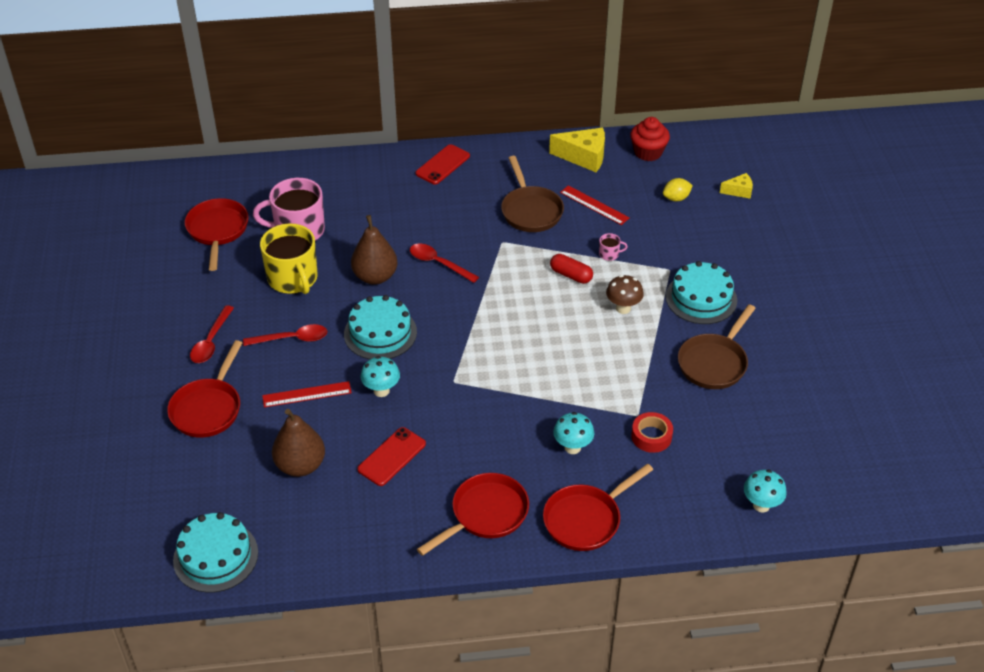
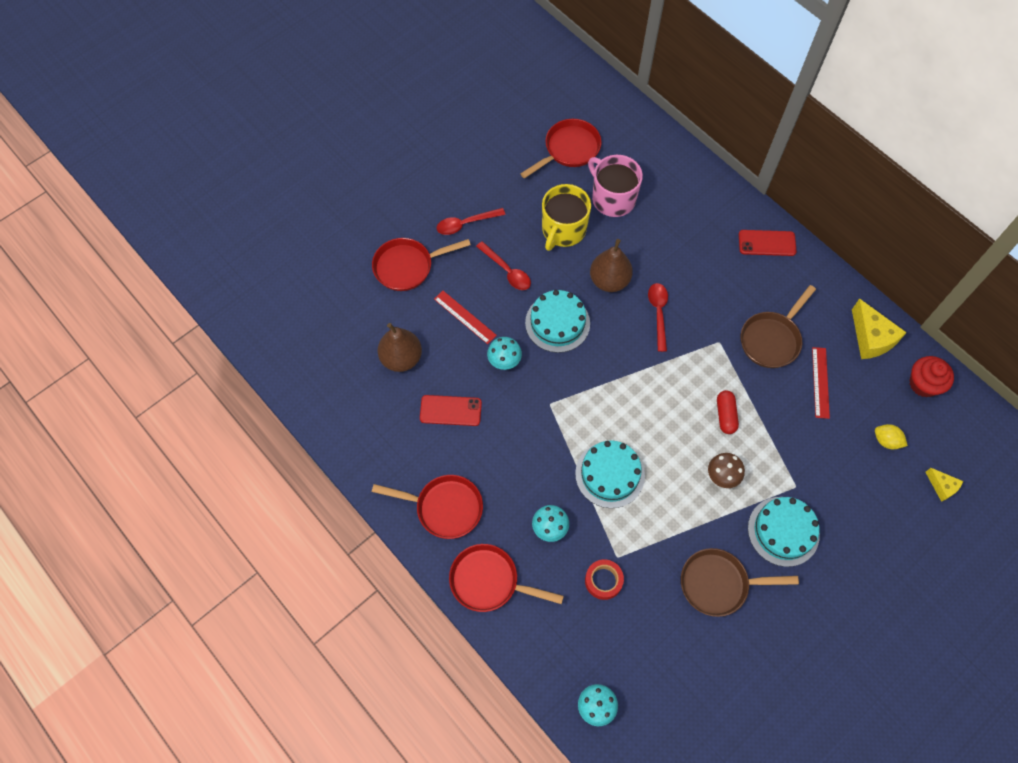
camera: 55 degrees right, 20 degrees up
(215, 556) = (294, 362): turquoise cake -> turquoise cake (610, 474)
(609, 254) = (773, 429): pink mug -> none

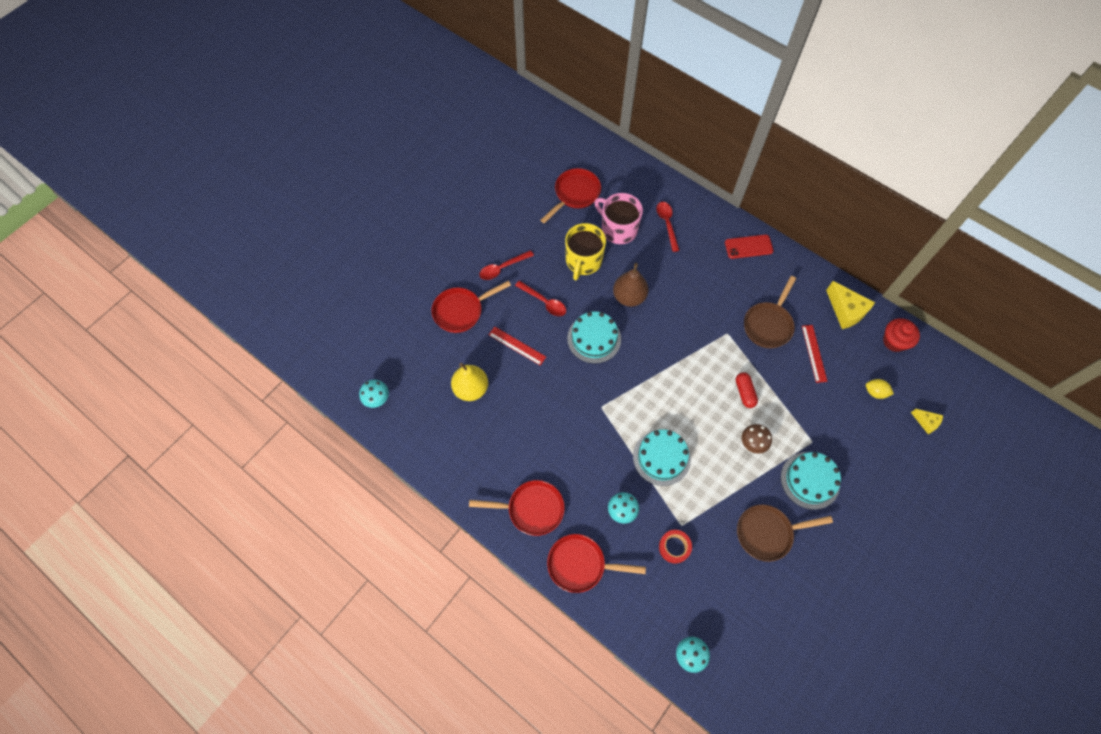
camera: 10 degrees left, 0 degrees up
(401, 358) = (471, 389): brown pear -> yellow pear
(450, 410) = (520, 426): red phone -> none
(504, 362) = (557, 378): turquoise mushroom -> turquoise mushroom (377, 400)
(658, 313) = (674, 317): red spoon -> red spoon (667, 224)

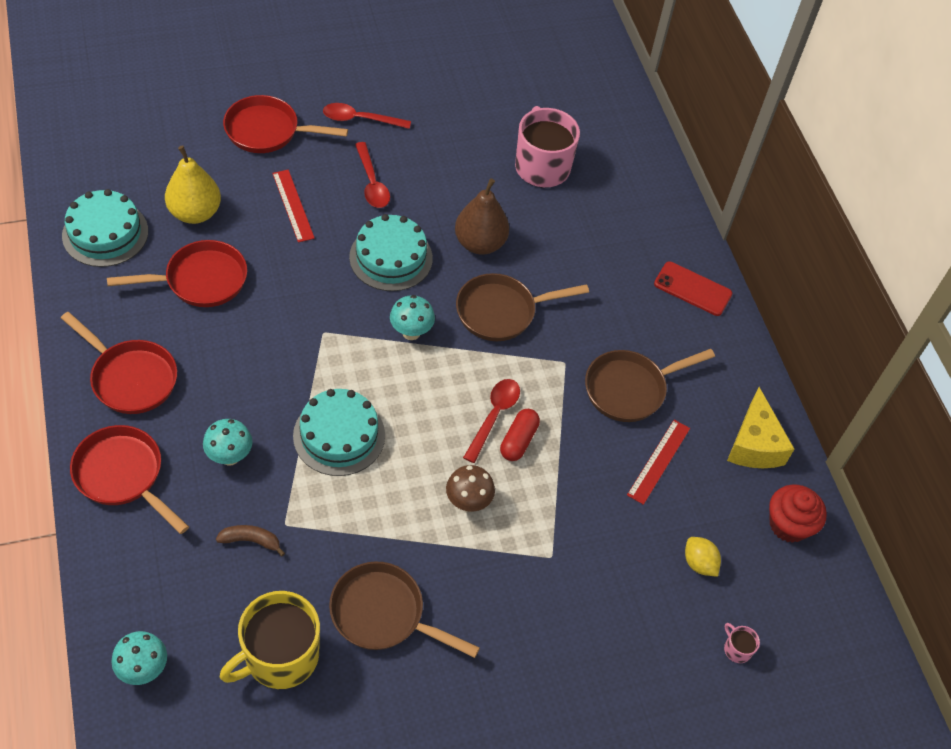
camera: 30 degrees right, 10 degrees down
(377, 400) = (84, 155): turquoise mushroom -> turquoise mushroom (411, 332)
(575, 194) = (526, 99): red pan -> red pan (200, 280)
(583, 261) = (463, 172): yellow mug -> yellow mug (280, 656)
(667, 224) = (610, 199): red spoon -> red spoon (494, 416)
(674, 328) = (501, 312): none -> brown pan
(674, 547) = (251, 541): red tape -> brown banana
(810, 480) = (502, 597): turquoise cake -> turquoise cake (105, 233)
(926, 422) = (737, 649): yellow cheese -> pink mug

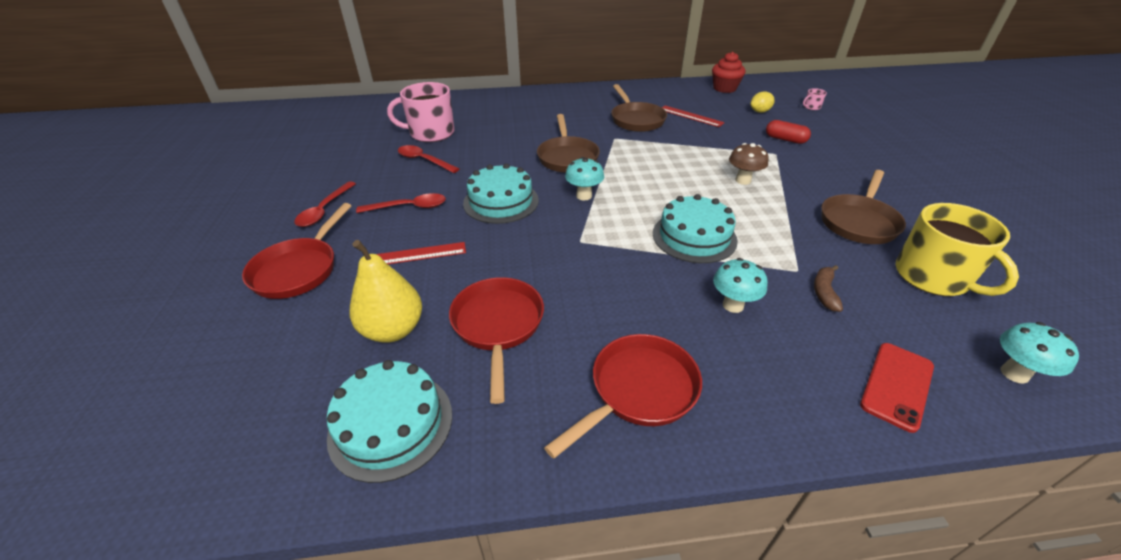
camera: 75 degrees left, 15 degrees down
(123, 475) = (781, 396): red pan -> none
(480, 243) = (498, 161): brown pear -> none
(494, 416) = (663, 166): red spoon -> red spoon (423, 160)
(518, 440) = (684, 158): red capsule -> red capsule (785, 139)
(692, 289) = (557, 96): red phone -> red phone (897, 385)
(754, 444) = (673, 91): yellow cheese -> none

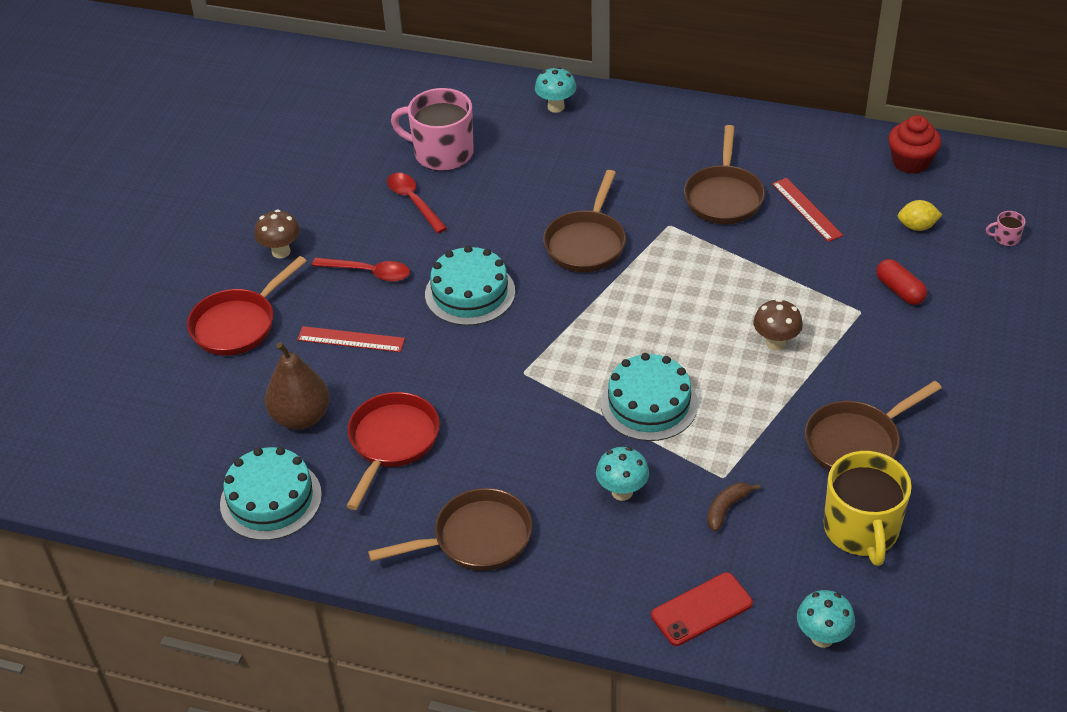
camera: 25 degrees right, 5 degrees up
(324, 210) = (281, 252): red spoon -> brown mushroom
(393, 330) = (301, 417): yellow pear -> brown pear
(584, 196) = (567, 311): turquoise mushroom -> turquoise mushroom (556, 107)
(638, 390) = (476, 538): red pan -> brown pan

